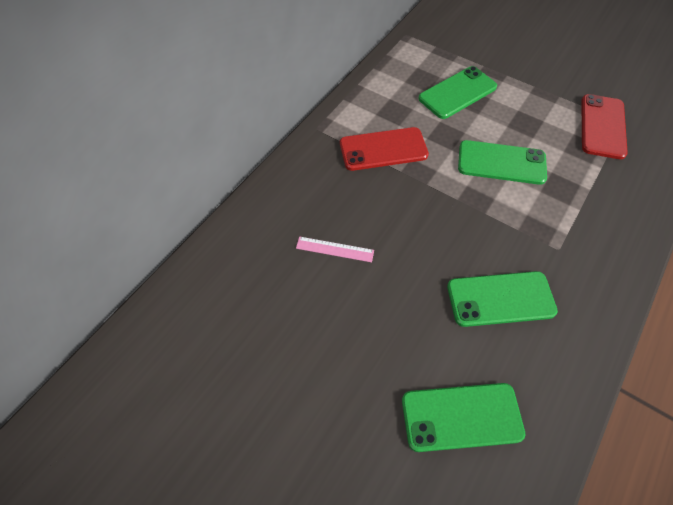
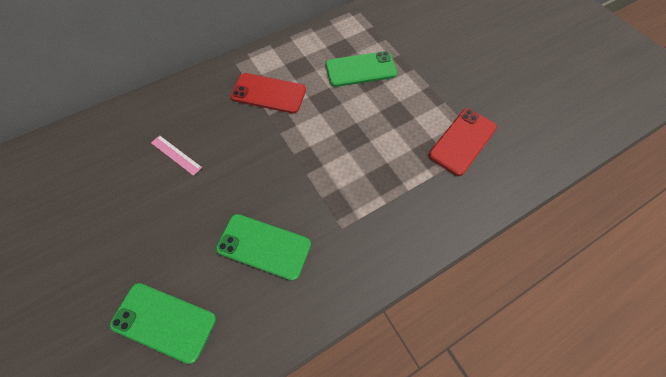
camera: 25 degrees right, 5 degrees up
(501, 163) = (351, 139): green phone -> none

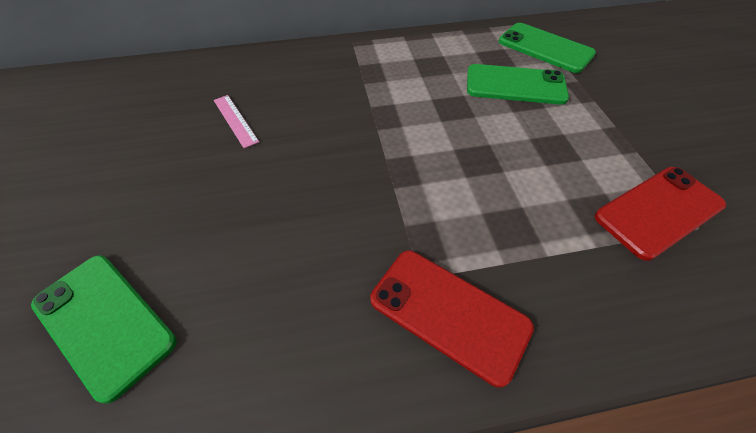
camera: 20 degrees right, 10 degrees down
(264, 246) = (293, 265): green phone -> green phone (545, 48)
(268, 93) = (380, 83): red phone -> red phone (449, 313)

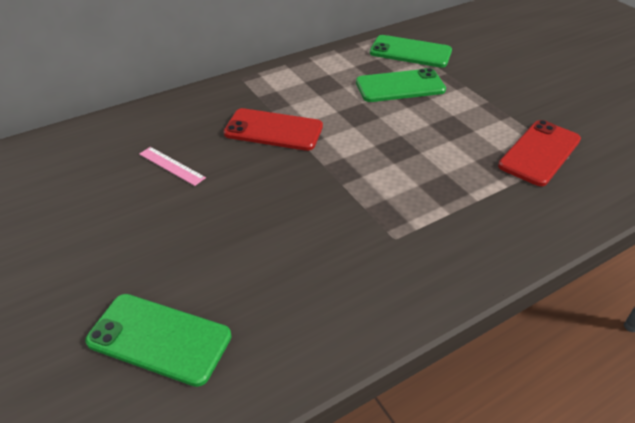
camera: 20 degrees left, 10 degrees down
(449, 313) = (426, 254): red phone -> red phone (273, 130)

